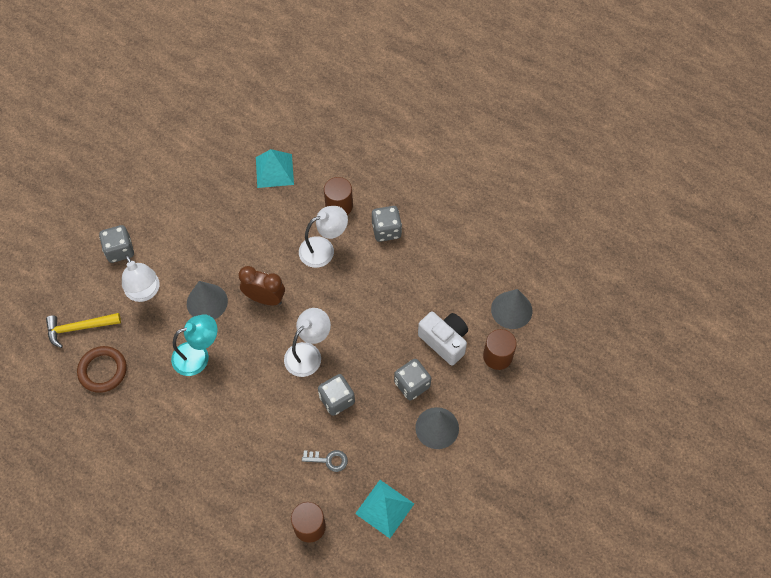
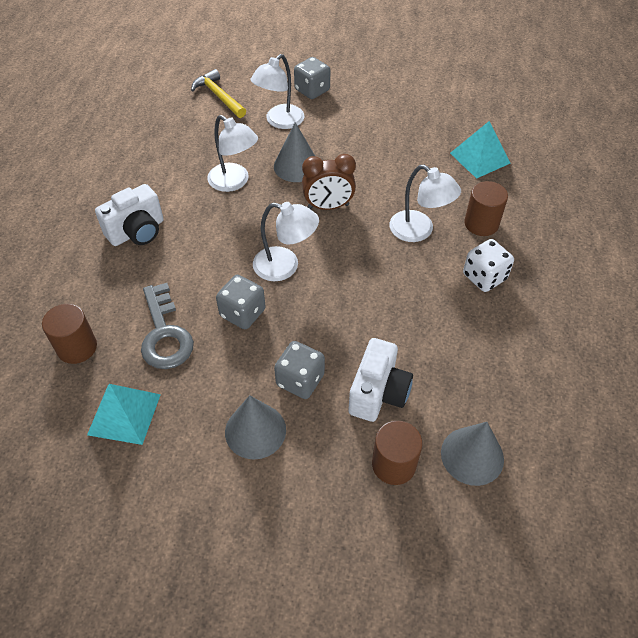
camera: 65 degrees right, 10 degrees down
(103, 370) = (184, 126): brown ring -> none
(198, 356) = (234, 182): turquoise lamp -> white lamp
(213, 449) = (137, 232): none -> white camera
(265, 298) = (328, 206): brown clock -> brown clock turned 90 degrees clockwise
(328, 460) = (164, 334): grey key -> grey key, size x1.82
(386, 230) = (484, 277): grey dice -> white dice

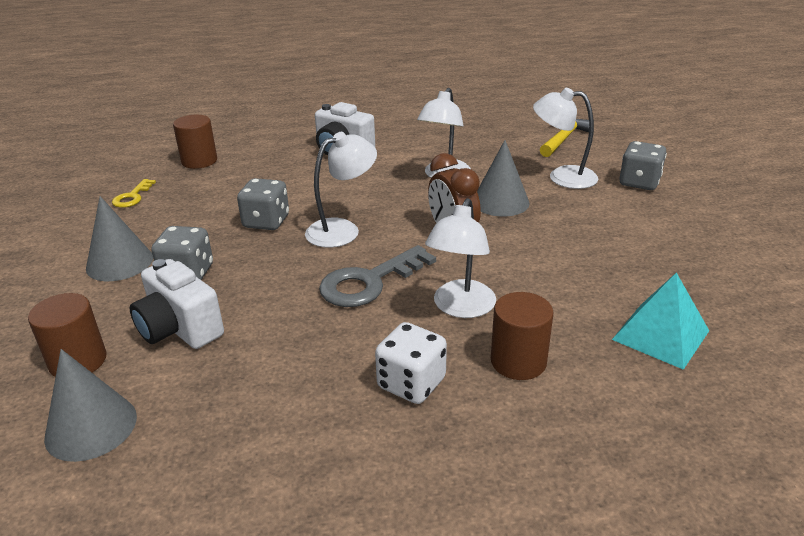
camera: 70 degrees right, 20 degrees down
(124, 414) = (132, 197): turquoise pyramid -> yellow key
(164, 334) = (226, 191): grey key -> grey key (369, 282)
(285, 266) = (342, 230): white lamp -> white lamp turned 120 degrees counterclockwise
(378, 393) = (180, 329): white camera -> white camera turned 45 degrees clockwise

